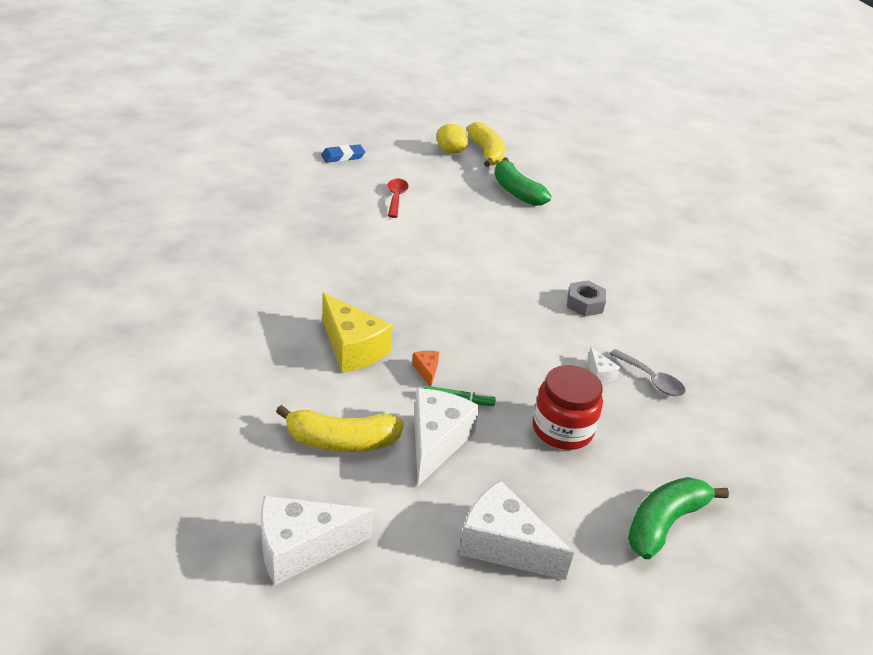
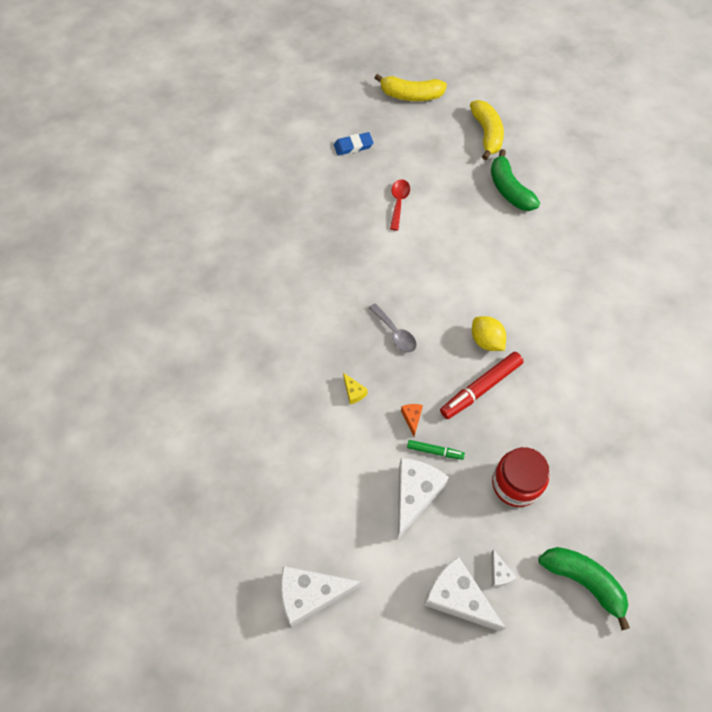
camera: 10 degrees right, 25 degrees up
(341, 441) = (342, 493): yellow banana -> yellow banana (411, 95)
(352, 348) = (354, 392): yellow cheese -> yellow cheese, size x0.44
(450, 151) = (453, 134): yellow lemon -> yellow lemon (486, 341)
(507, 344) = (481, 388): none -> red marker
(585, 304) = (553, 338): grey nut -> none
(600, 374) = (555, 422): white cheese -> white cheese (499, 573)
(651, 380) = (598, 429): grey spoon -> grey spoon (395, 333)
(664, 523) = (583, 581): green banana -> green banana turned 75 degrees clockwise

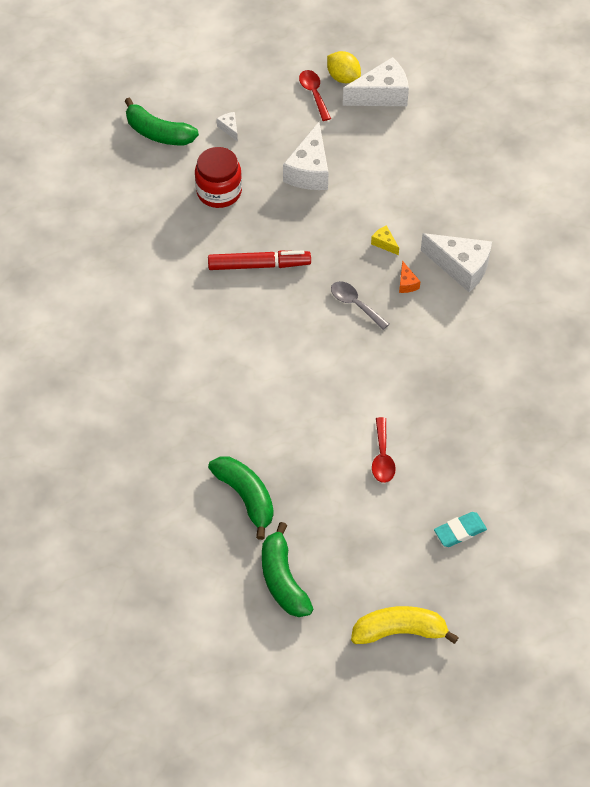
camera: 170 degrees right, 5 degrees down
(353, 146) = (460, 531): blue eraser -> turquoise eraser
(392, 612) = (314, 93): none -> red spoon
(412, 418) = (323, 229): orange cheese -> orange cheese (407, 283)
(434, 451) = (297, 206): green marker -> none
(457, 598) = (262, 109): white cheese -> white cheese (461, 267)
(481, 388) = (258, 265): red marker -> red marker turned 45 degrees clockwise
(486, 134) = (283, 579): yellow banana -> green banana
(486, 341) = (258, 310): yellow lemon -> yellow lemon (343, 77)

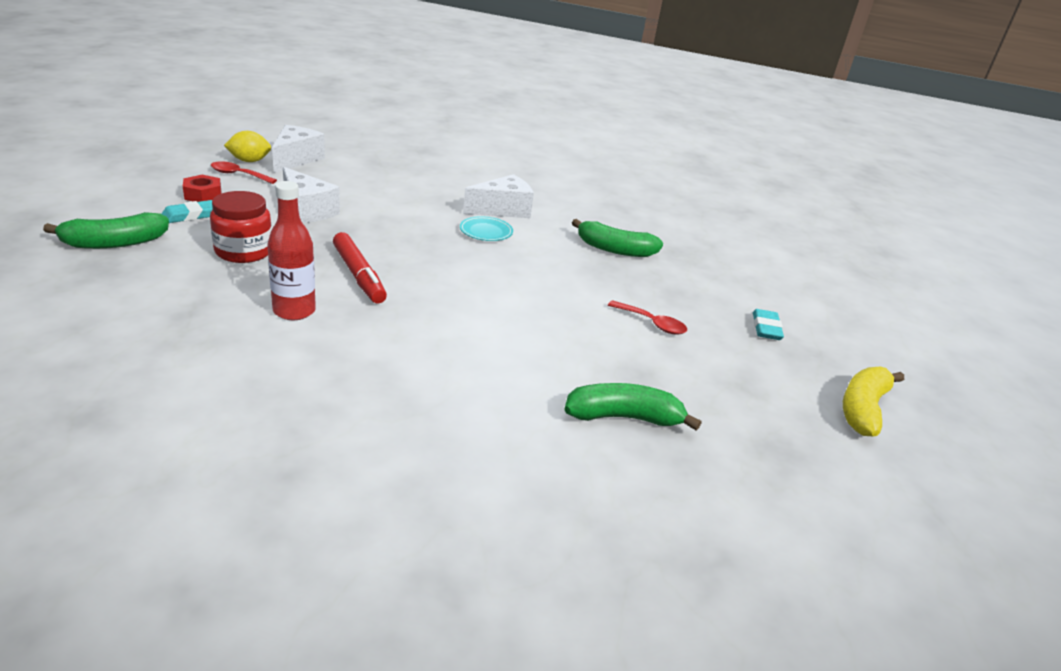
camera: 60 degrees left, 25 degrees down
(183, 271) = (294, 311): none -> red bottle
(229, 128) = (190, 215): white cheese -> turquoise eraser
(258, 265) = (358, 275): red marker -> red marker turned 120 degrees clockwise
(262, 107) = (203, 195): none -> red nut
(283, 579) = (754, 448): green banana -> green banana (614, 249)
(355, 304) = (473, 258): grey spoon -> none
(384, 243) = (433, 221): yellow cheese -> none
(407, 283) = (486, 232): orange cheese -> turquoise plate

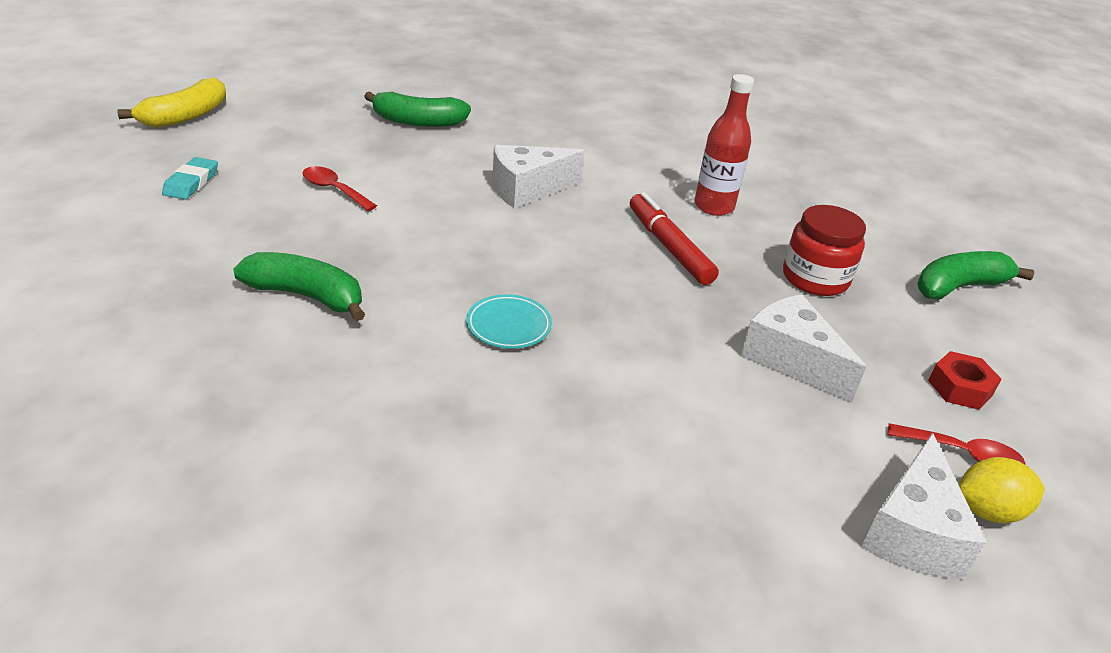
camera: 175 degrees left, 5 degrees up
(190, 215) = (931, 339): turquoise eraser -> none
(503, 210) = (471, 384): white cheese -> white cheese (527, 189)

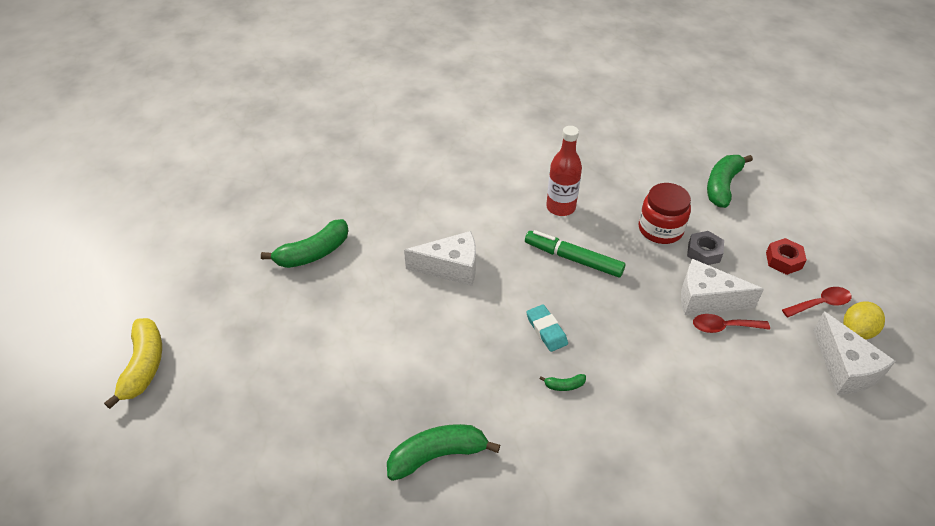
camera: 35 degrees left, 10 degrees up
(191, 183) = (239, 424): turquoise eraser -> turquoise eraser (546, 330)
(334, 190) = (340, 357): red spoon -> red spoon (723, 327)
(509, 326) = (564, 385): turquoise plate -> green banana
(527, 189) = (451, 268): white cheese -> white cheese turned 120 degrees counterclockwise
(669, 247) = (574, 259): red marker -> green marker
(847, 323) = (704, 252): none -> grey nut

